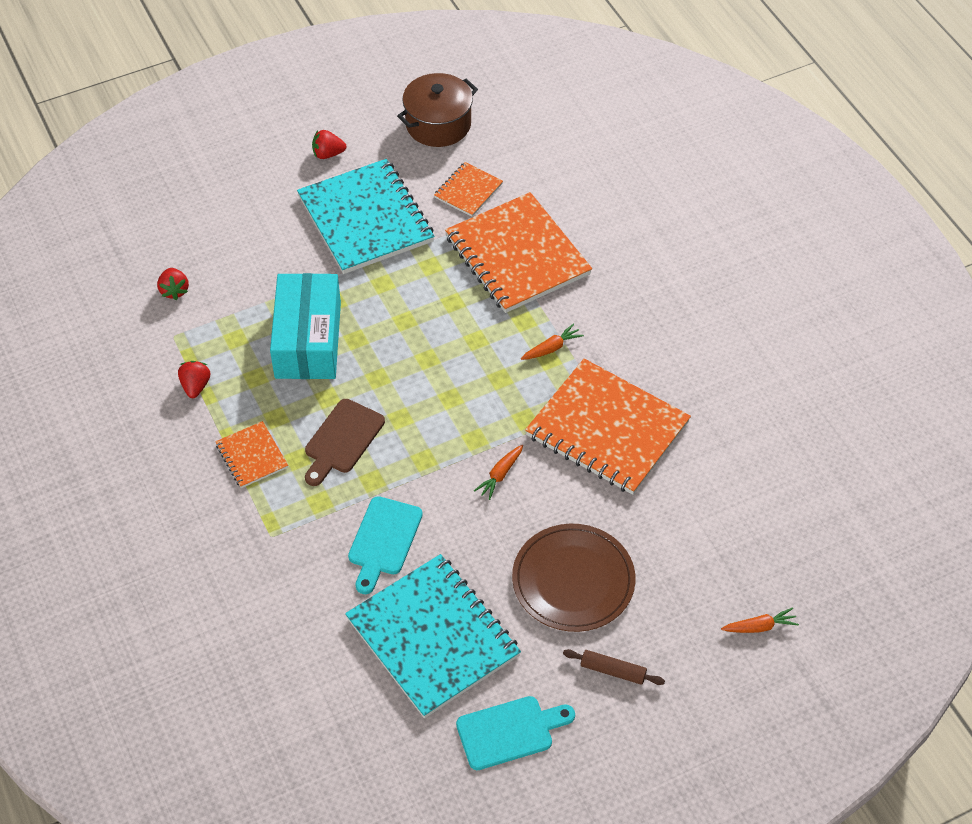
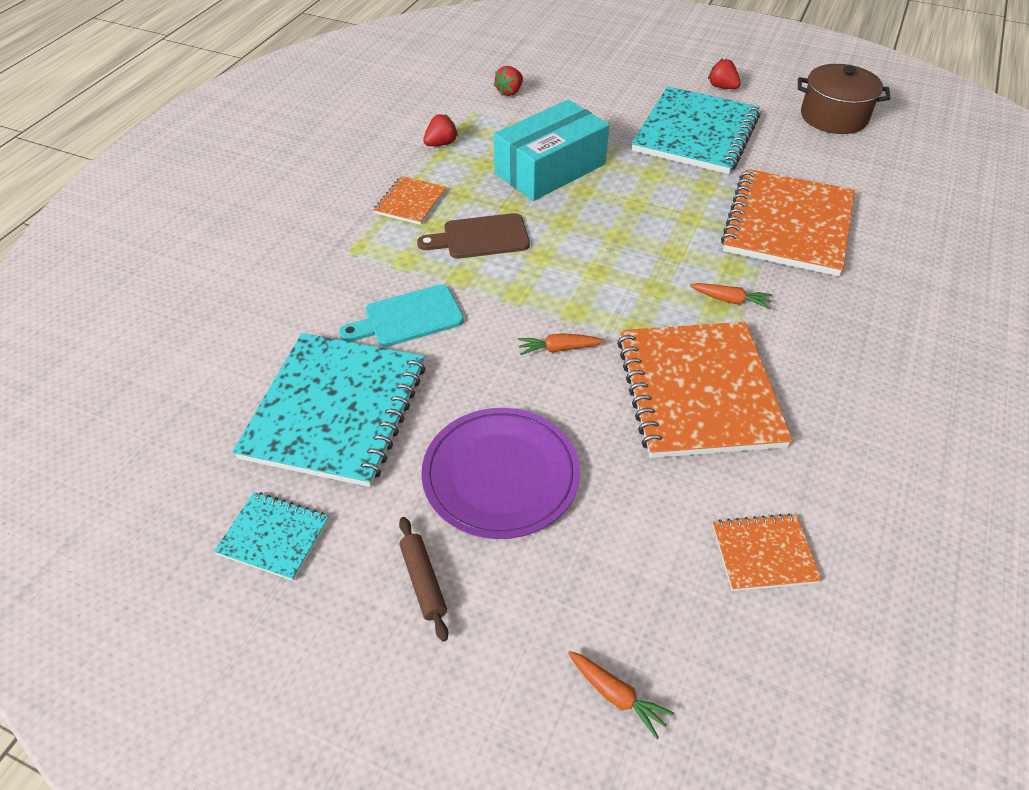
camera: 50 degrees right, 5 degrees down
(468, 191) = (803, 164): orange notebook -> orange notebook (764, 554)
(509, 731) = (274, 537): turquoise cutting board -> turquoise notebook
(573, 580) = (500, 475): brown plate -> purple plate

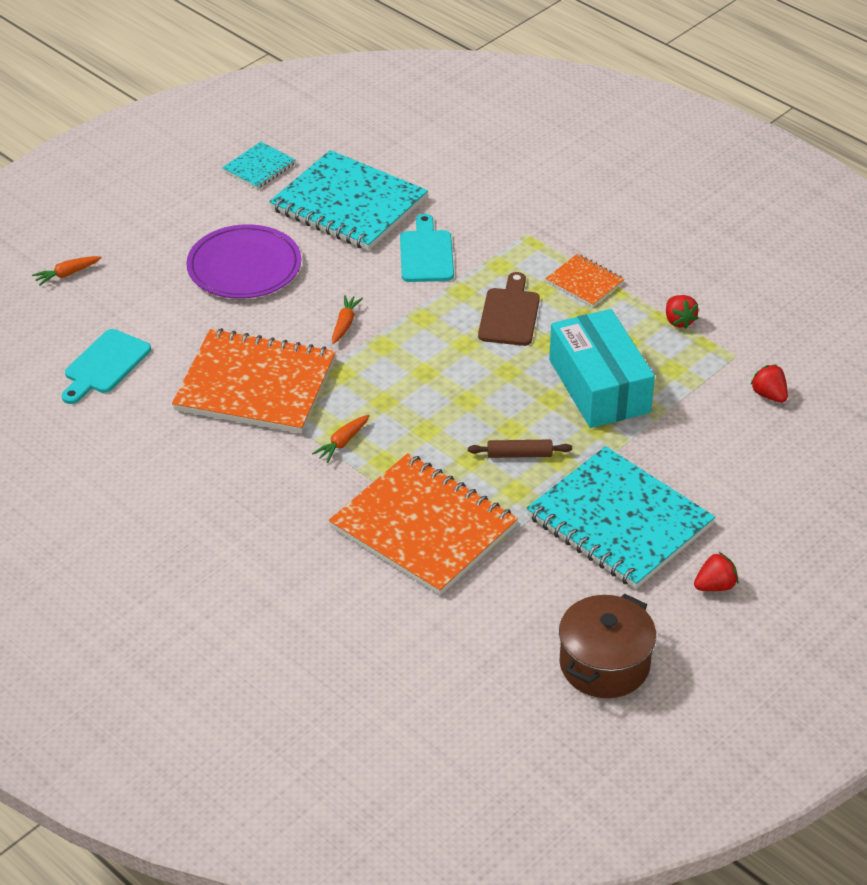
camera: 110 degrees right, 5 degrees down
(423, 581) = (188, 219): brown rolling pin -> brown rolling pin (519, 454)
(764, 554) = (105, 365): orange notebook -> turquoise cutting board

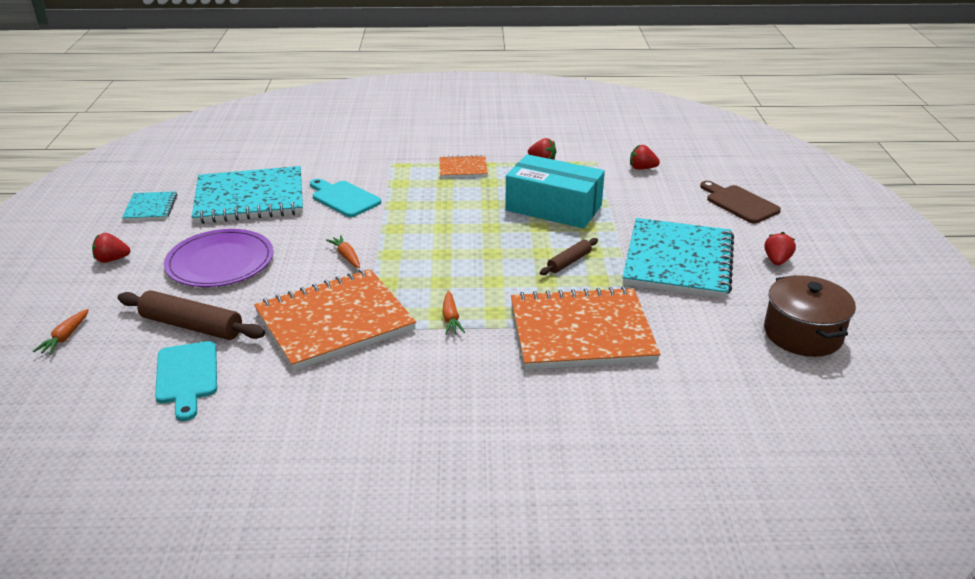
camera: 45 degrees left, 10 degrees down
(156, 320) = (192, 326): none -> brown rolling pin
(172, 212) = (112, 259): none -> red strawberry
(509, 314) = (445, 201): brown cutting board -> brown cutting board (739, 203)
(619, 521) = (678, 261): turquoise notebook -> turquoise notebook turned 75 degrees counterclockwise

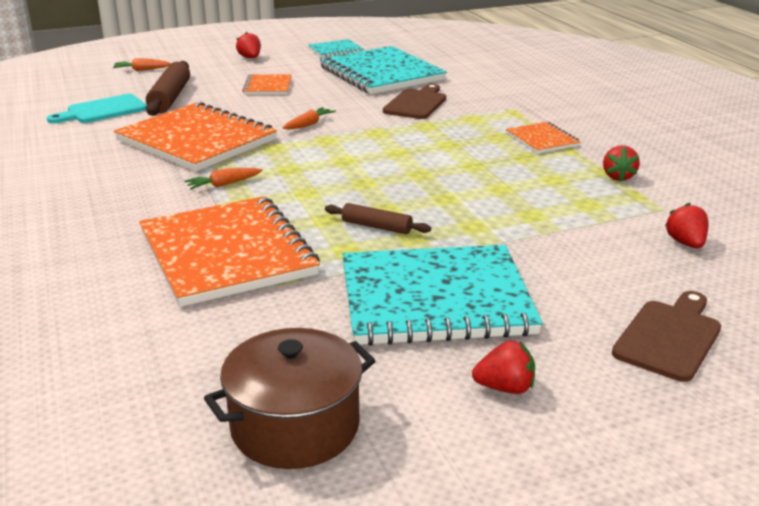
camera: 70 degrees right, 5 degrees down
(220, 262) = (268, 86): purple plate -> orange notebook
(343, 198) = (416, 103): turquoise cutting board -> brown cutting board
(553, 207) = (501, 200): turquoise box -> none

